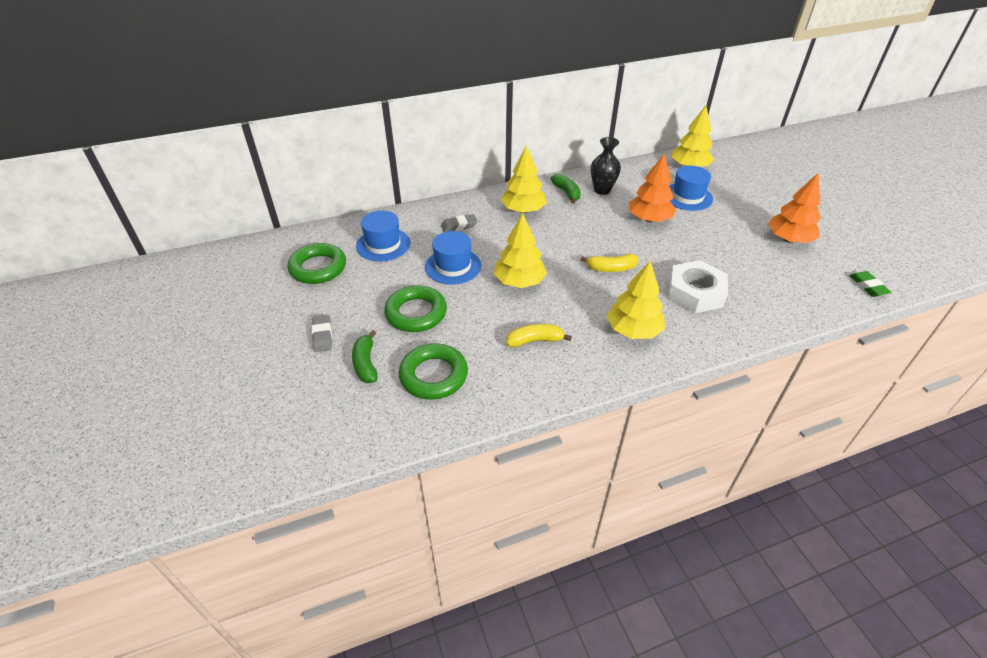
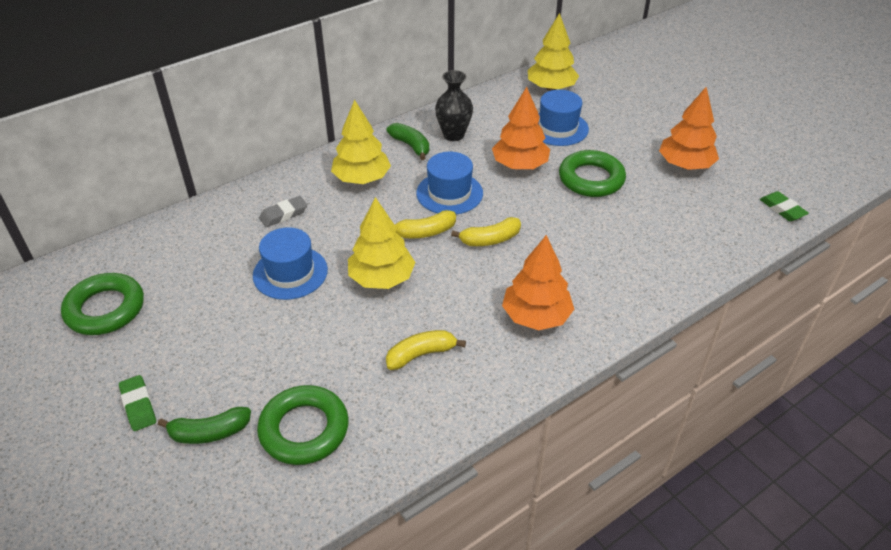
camera: 15 degrees left, 0 degrees up
(322, 335) = (138, 405): grey eraser -> green eraser
(366, 363) = (209, 432): green banana -> green banana turned 75 degrees counterclockwise
(383, 244) = (188, 259): blue hat -> blue hat (449, 193)
(416, 313) = (258, 348): green ring -> green ring (591, 179)
(561, 255) = (425, 232): none -> yellow banana
(633, 330) = (536, 316): yellow tree -> orange tree
(695, 292) = (596, 253): white nut -> none

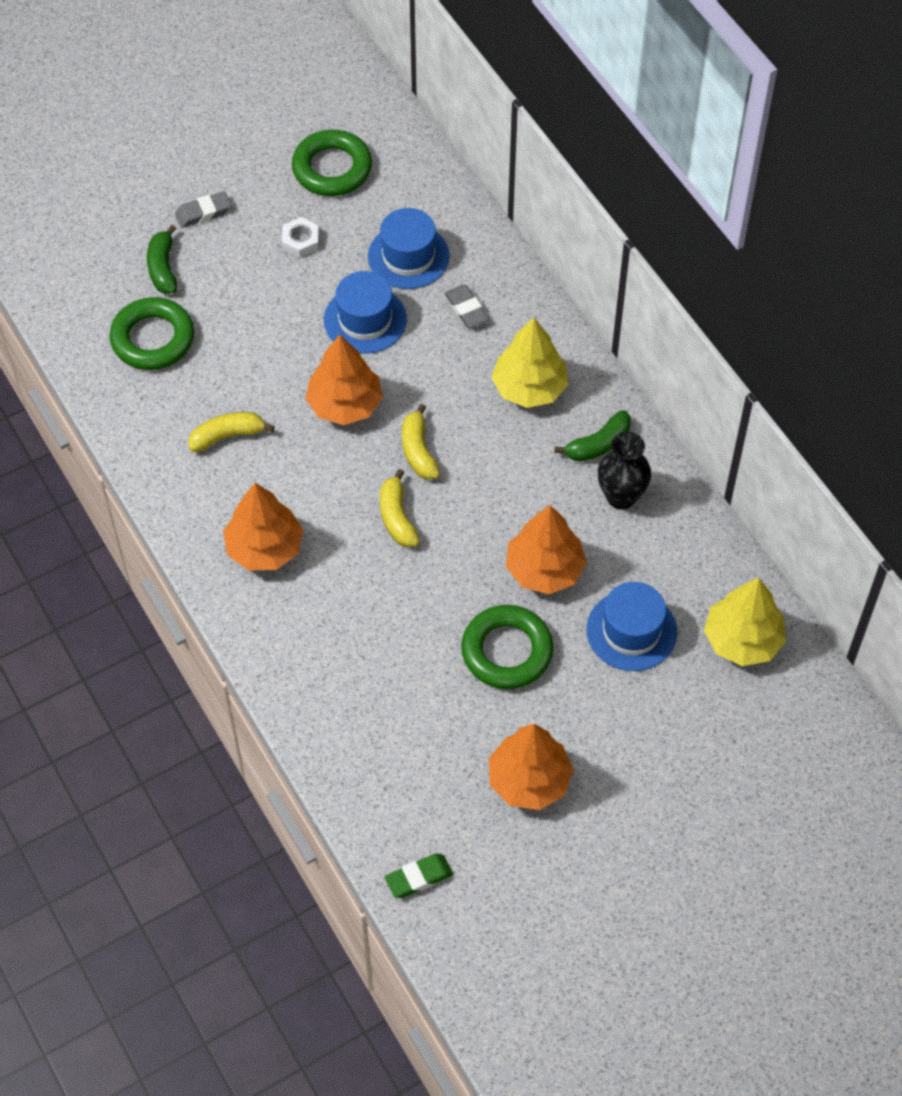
camera: 95 degrees right, 15 degrees up
(138, 405) = (203, 213): green eraser -> grey eraser
(192, 324) = (301, 241): none -> white nut
(381, 278) = (345, 404): yellow tree -> orange tree
(421, 354) = (227, 436): yellow banana -> yellow banana turned 90 degrees counterclockwise
(449, 193) = (491, 482): blue hat -> blue hat (408, 256)

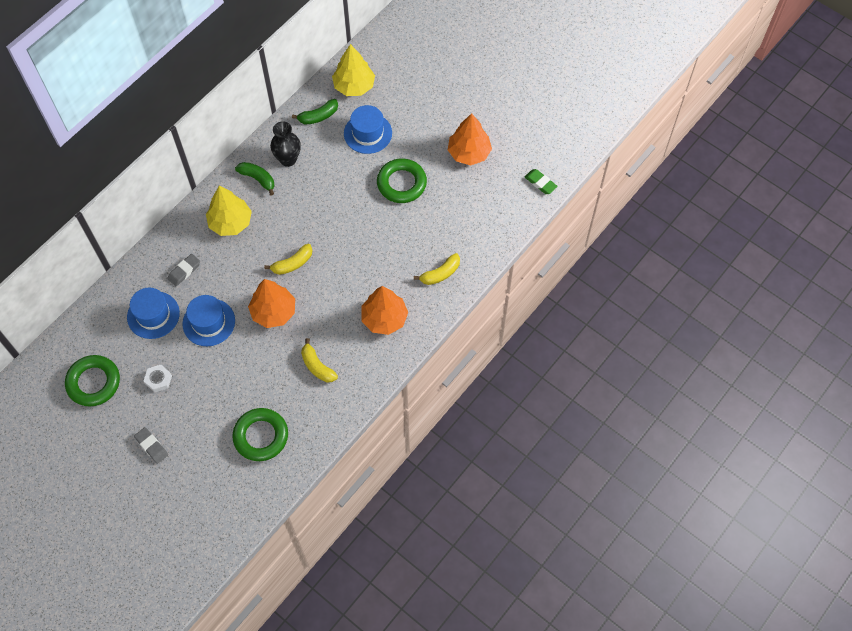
camera: 110 degrees left, 5 degrees up
(163, 268) = (204, 453): green banana -> green banana (318, 116)
(397, 517) = (340, 260): yellow banana -> yellow banana (440, 274)
(544, 569) = (346, 181): orange tree -> none

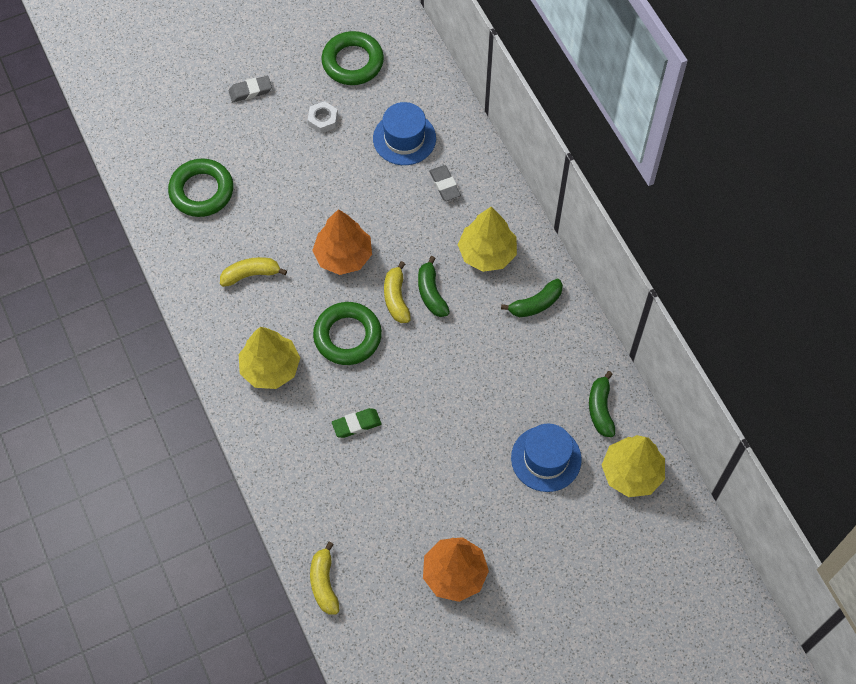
camera: 115 degrees right, 0 degrees up
(209, 322) = (366, 188): blue hat -> none
(278, 244) = (431, 293): none -> green banana
(288, 159) = (549, 348): black vase -> none
(384, 318) = (270, 368): orange tree -> yellow tree
(401, 183) = (448, 467): green ring -> green ring (347, 336)
(440, 274) = (295, 456): yellow banana -> yellow banana (324, 583)
(540, 183) = (362, 646): green eraser -> green eraser (356, 424)

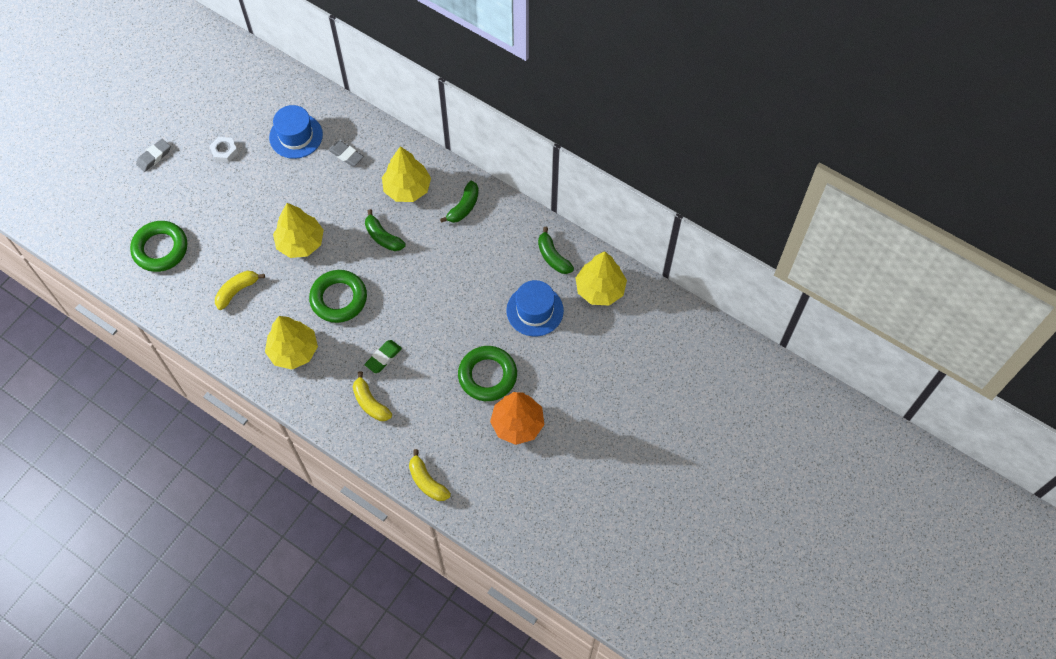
camera: 30 degrees left, 0 degrees up
(343, 256) = (300, 242): orange tree -> yellow tree
(353, 62) = (222, 99): green ring -> green ring (487, 376)
(396, 298) = (359, 253): yellow banana -> yellow banana (370, 402)

